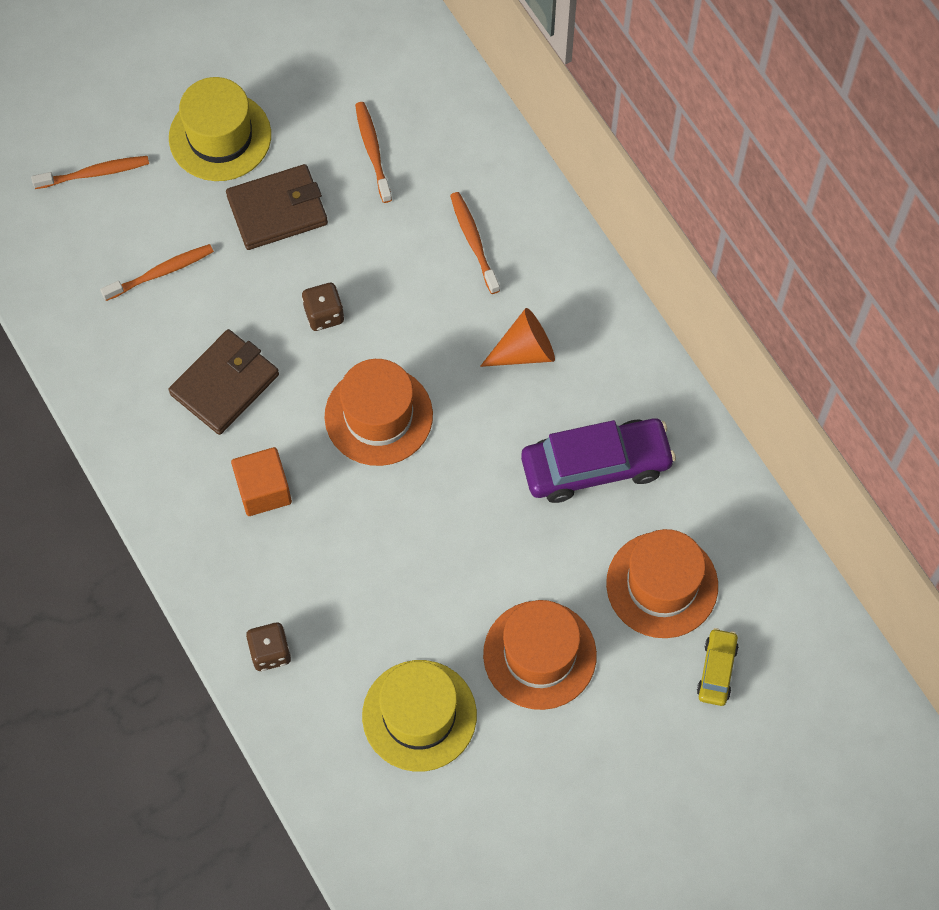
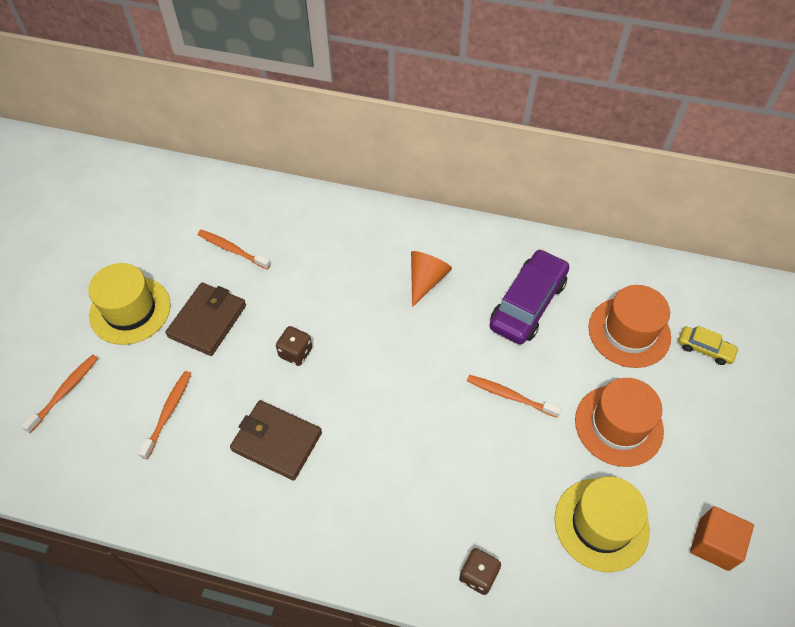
camera: 45 degrees left, 10 degrees down
(224, 384) = (277, 441): brown wallet -> brown wallet turned 60 degrees counterclockwise
(263, 490) = (367, 481): orange cube -> orange cube (714, 544)
(378, 416) = (387, 379): orange hat -> none
(473, 241) = (338, 250): orange toothbrush -> orange toothbrush (510, 396)
(717, 670) = (705, 349): yellow car -> yellow car turned 150 degrees clockwise

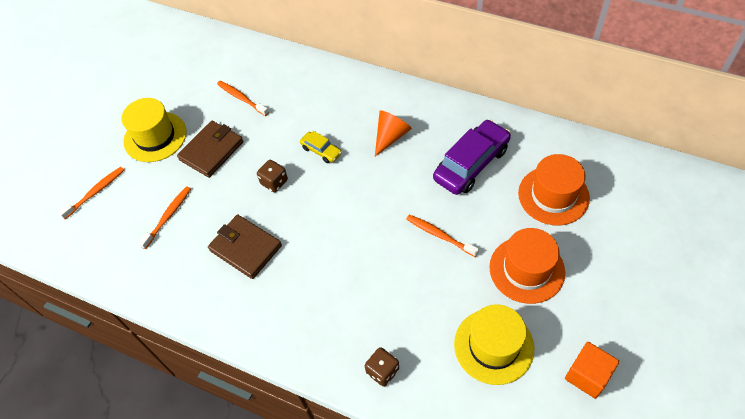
camera: 15 degrees right, 0 degrees up
(705, 349) = (617, 216): yellow car -> yellow car (321, 151)

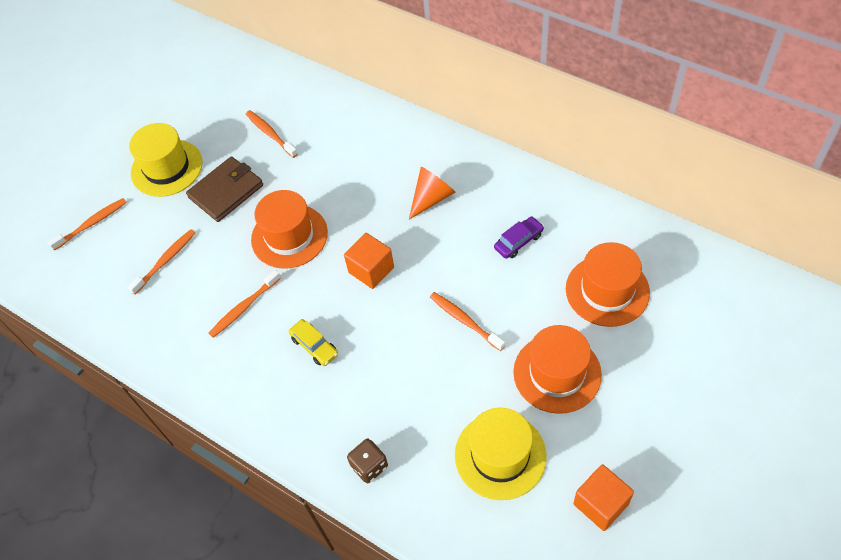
camera: 10 degrees right, 0 degrees up
(245, 248) = (244, 307): brown wallet -> orange toothbrush
(274, 182) = (289, 236): brown dice -> orange hat
(321, 151) = (349, 205): yellow car -> yellow car (314, 346)
(351, 202) = (371, 270): none -> orange cube
(471, 164) = (518, 241): purple car -> purple car, size x0.50

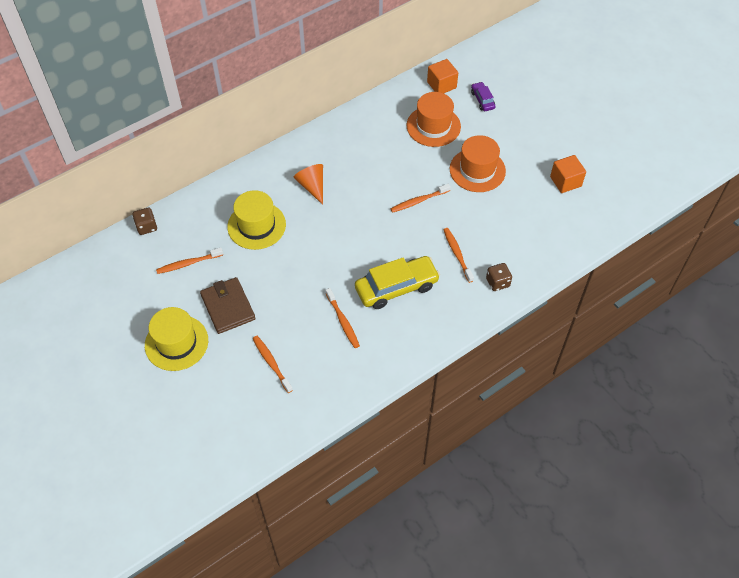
camera: 75 degrees left, 0 degrees up
(92, 224) = (202, 410): orange toothbrush -> orange toothbrush (457, 254)
(289, 236) = (295, 277): orange hat -> none
(304, 80) = (147, 227): none -> brown dice
(314, 346) = (396, 287): yellow car -> yellow car, size x2.00
(371, 270) = (352, 238): orange cube -> orange cube (441, 85)
(500, 455) = (518, 215): yellow hat -> yellow hat (256, 225)
(518, 241) = (374, 154): purple car -> purple car (482, 100)

